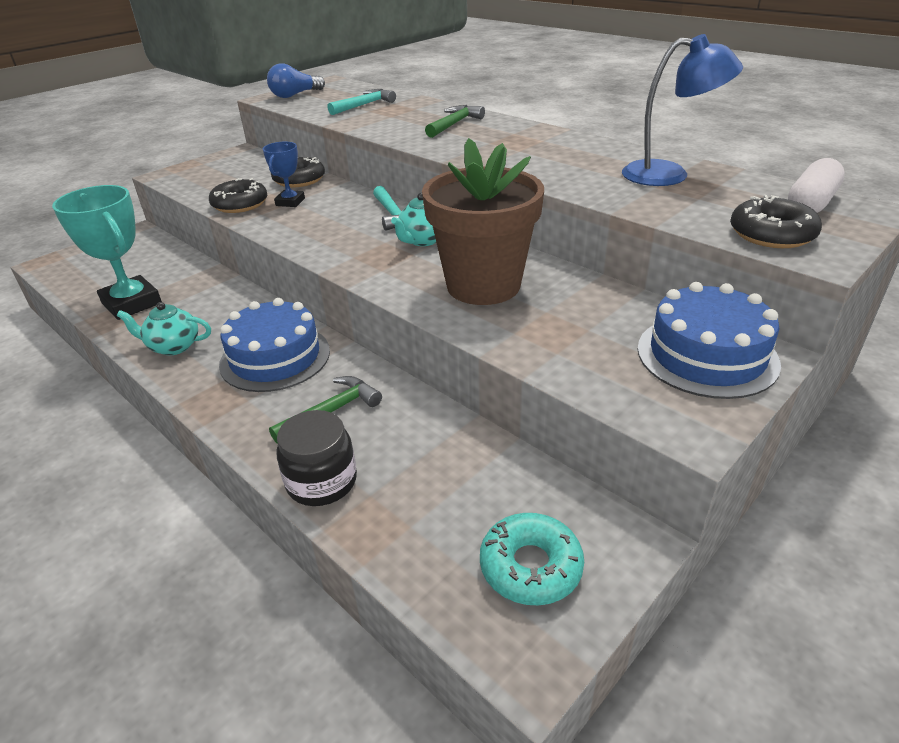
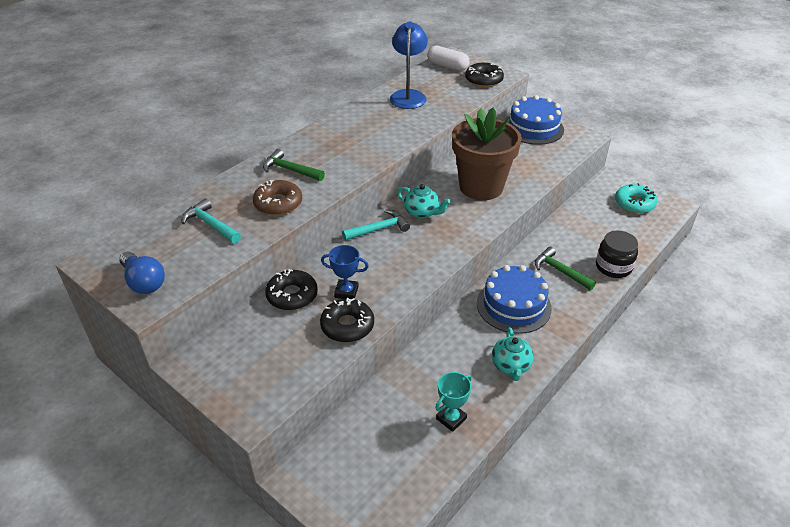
camera: 95 degrees left, 5 degrees up
(132, 303) = (451, 418): turquoise trophy -> turquoise trophy, size x0.54
(389, 124) = (278, 203): none -> brown donut

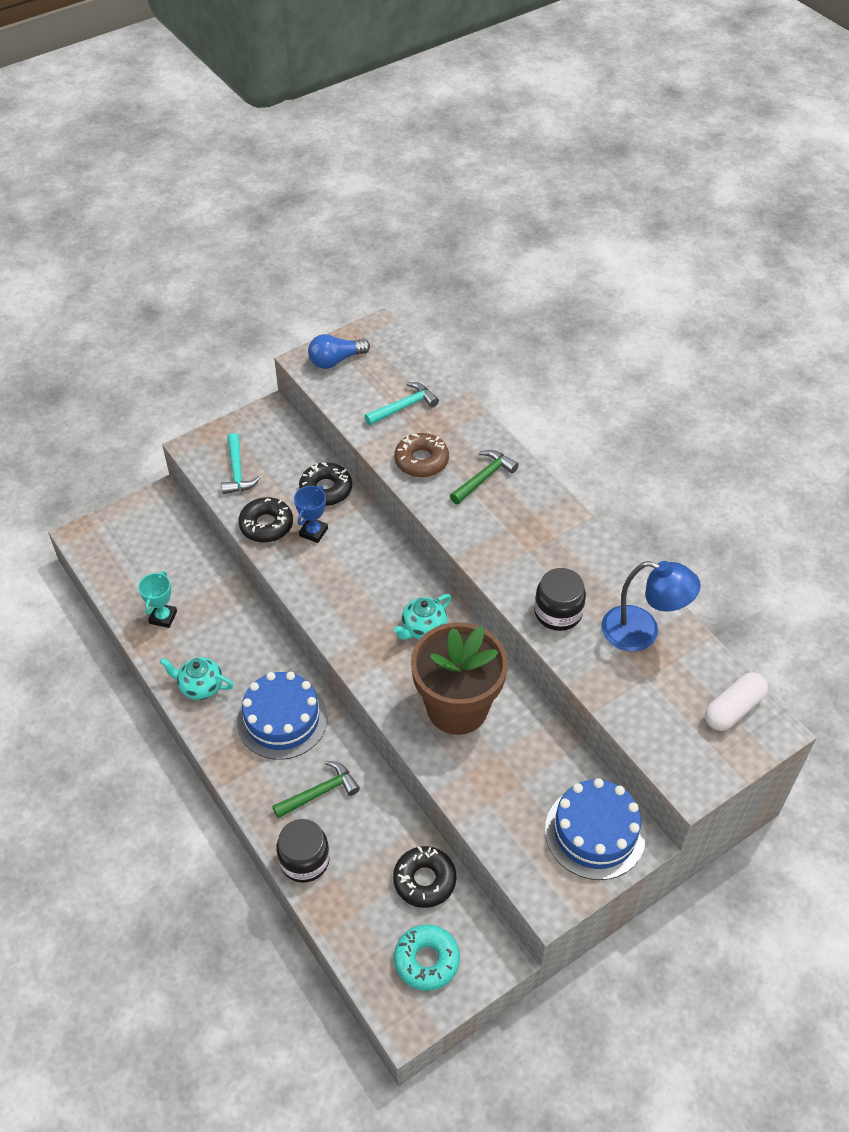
camera: 105 degrees right, 10 degrees up
(379, 229) = (406, 579): turquoise hammer -> turquoise hammer (237, 471)
(408, 125) = (558, 612): none -> black jar
(451, 418) = (163, 617): turquoise trophy -> turquoise trophy turned 45 degrees clockwise
(483, 80) = (675, 746): black donut -> black donut (424, 880)

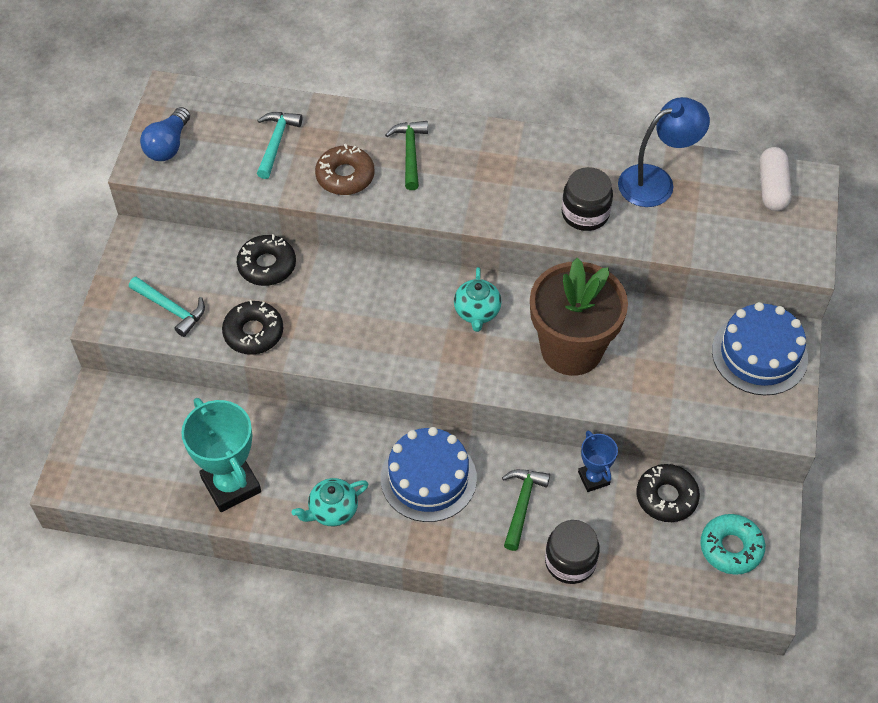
camera: 45 degrees left, 5 degrees up
(163, 617) = (231, 485): turquoise trophy -> turquoise trophy, size x1.85
(313, 532) = (300, 307): blue trophy -> blue trophy (593, 478)

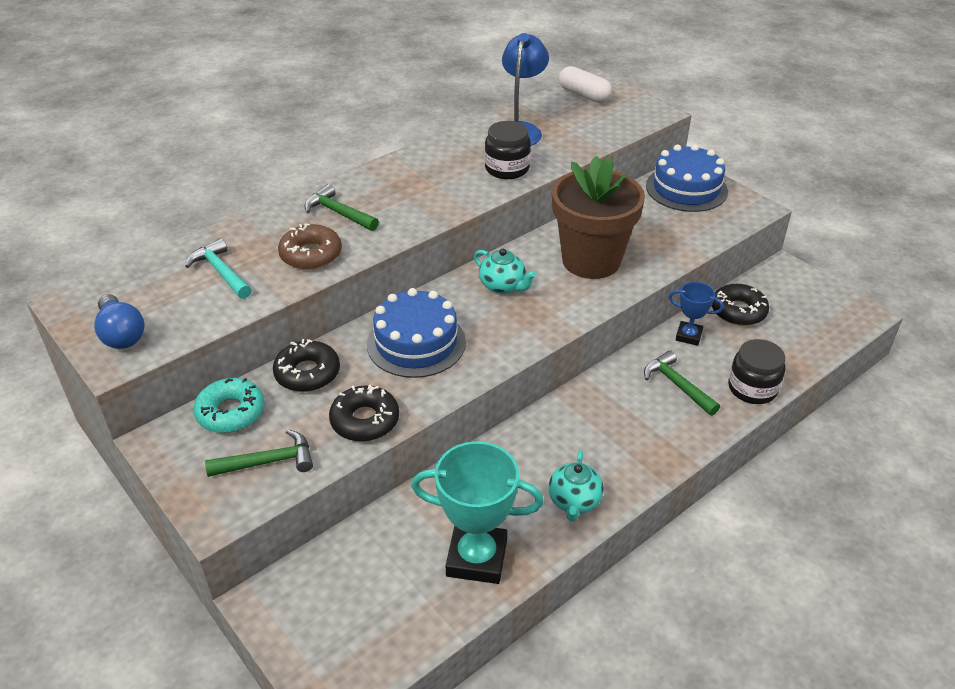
camera: 50 degrees left, 15 degrees down
(171, 309) = (268, 462): turquoise hammer -> green hammer
(428, 478) = (601, 423): blue cake -> blue cake (416, 343)
(731, 548) = (808, 306): turquoise donut -> turquoise donut (230, 412)

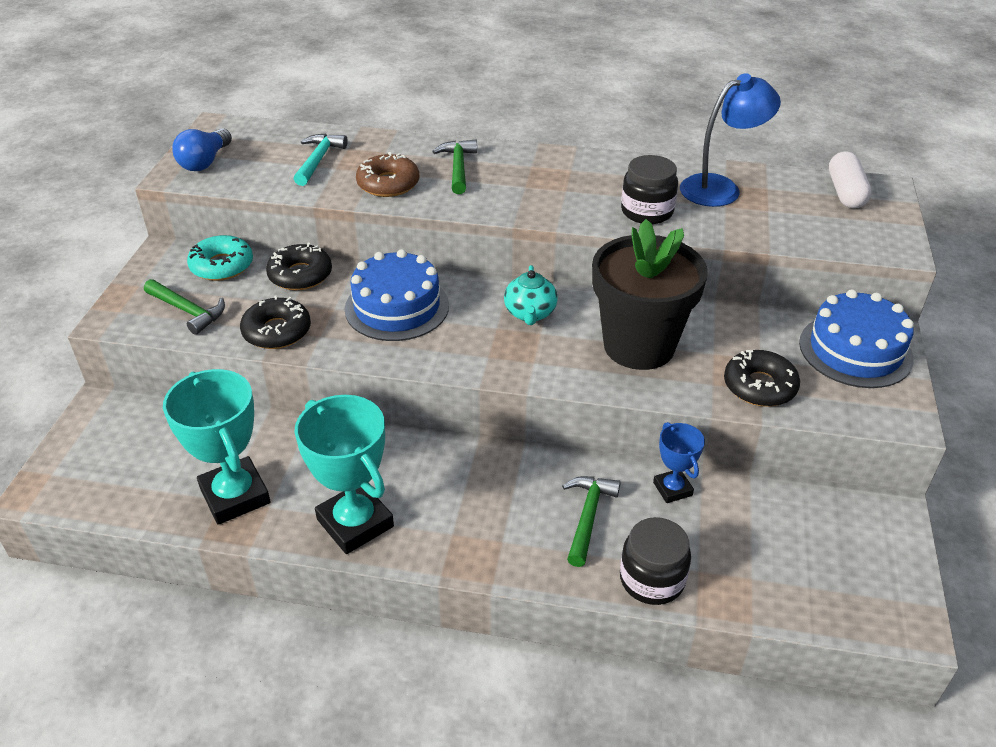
camera: 50 degrees right, 0 degrees up
(574, 501) = (355, 523): turquoise teapot -> turquoise trophy
(591, 261) = (639, 346): brown flower pot -> black flower pot
(738, 311) = (763, 508): black donut -> black donut (759, 386)

